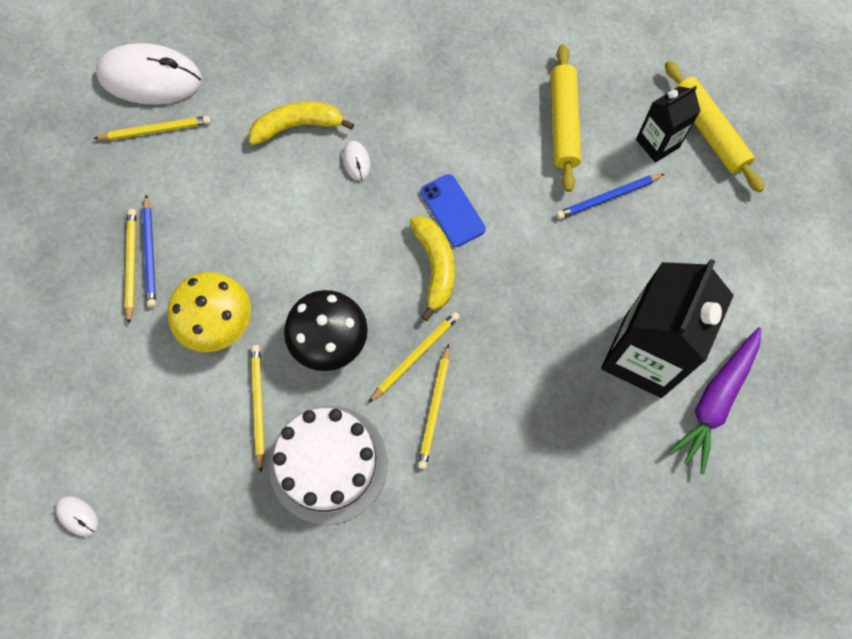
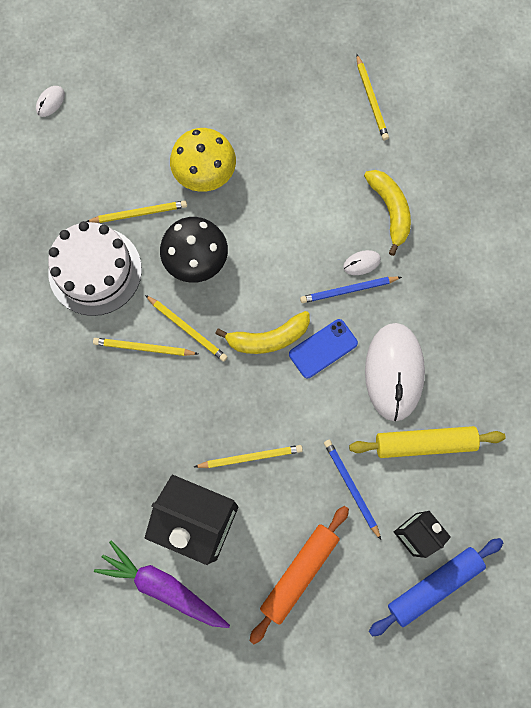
camera: 85 degrees right, 5 degrees up
(131, 264) = (249, 102): yellow pencil -> yellow pencil (250, 457)
(150, 78) = (421, 87): white mouse -> white mouse (394, 372)
(150, 253) = (259, 114): blue pencil -> blue pencil (348, 290)
(698, 257) = (299, 573): none -> orange rolling pin
(709, 131) = (434, 586): yellow rolling pin -> blue rolling pin

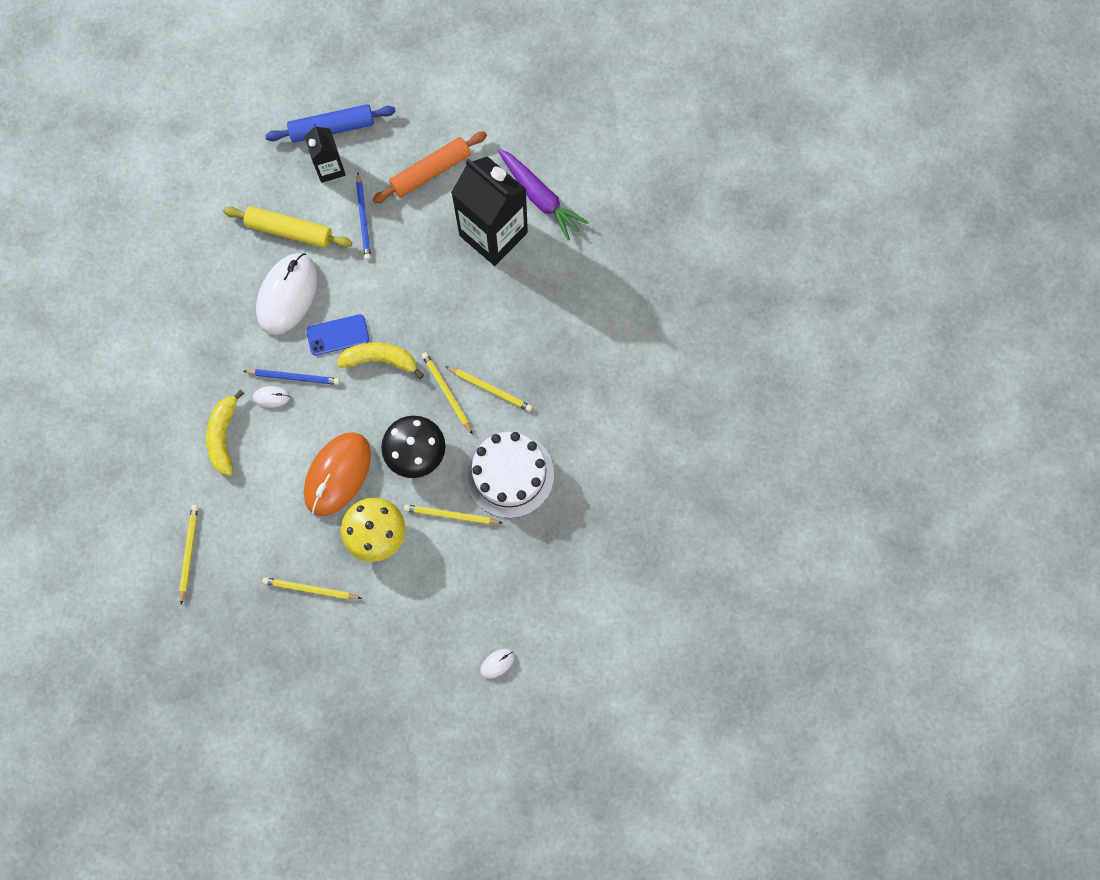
camera: 160 degrees left, 0 degrees up
(250, 457) = (434, 269): yellow pencil -> yellow pencil (310, 589)
(264, 213) = (337, 474): none -> orange mouse

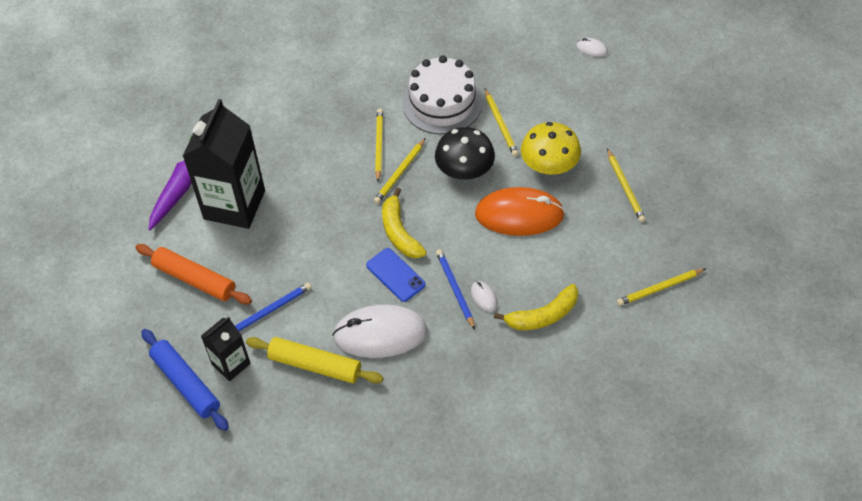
camera: 115 degrees left, 20 degrees down
(289, 231) = (315, 365): yellow rolling pin -> yellow rolling pin turned 60 degrees counterclockwise

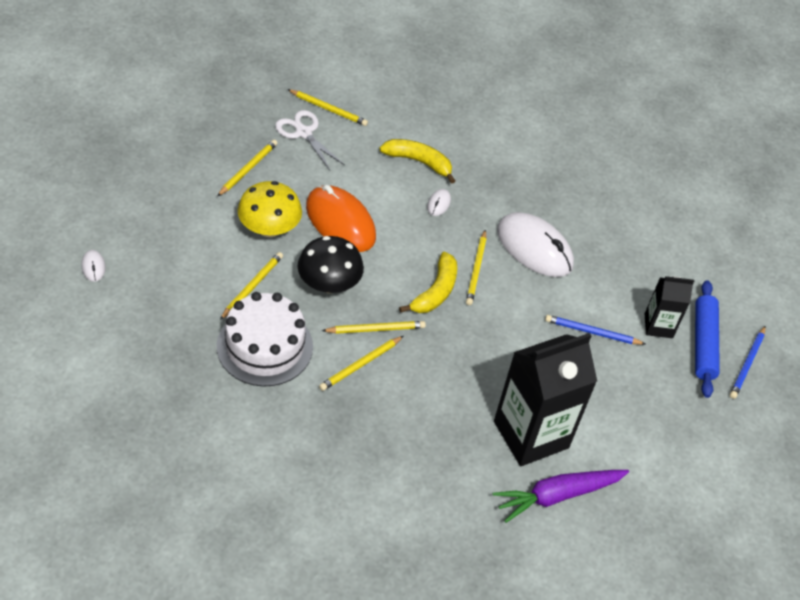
camera: 140 degrees left, 5 degrees down
(194, 279) = (625, 407): orange rolling pin -> none
(315, 365) = (600, 272): yellow rolling pin -> none
(395, 275) = (476, 269): blue phone -> yellow pencil
(455, 289) = (450, 225): blue pencil -> blue pencil (747, 364)
(642, 251) = (303, 133): none -> white scissors

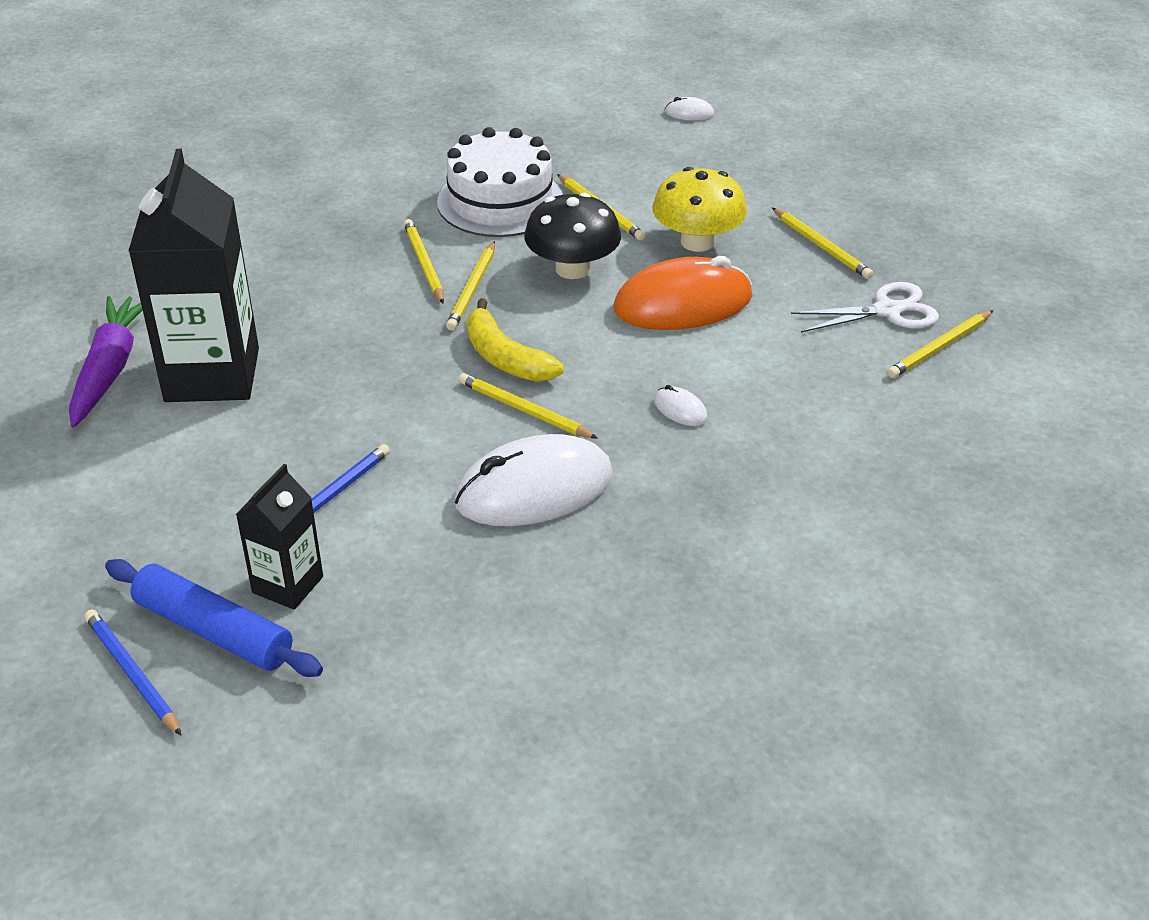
camera: 120 degrees right, 10 degrees down
(419, 162) = (784, 413): yellow banana -> none

